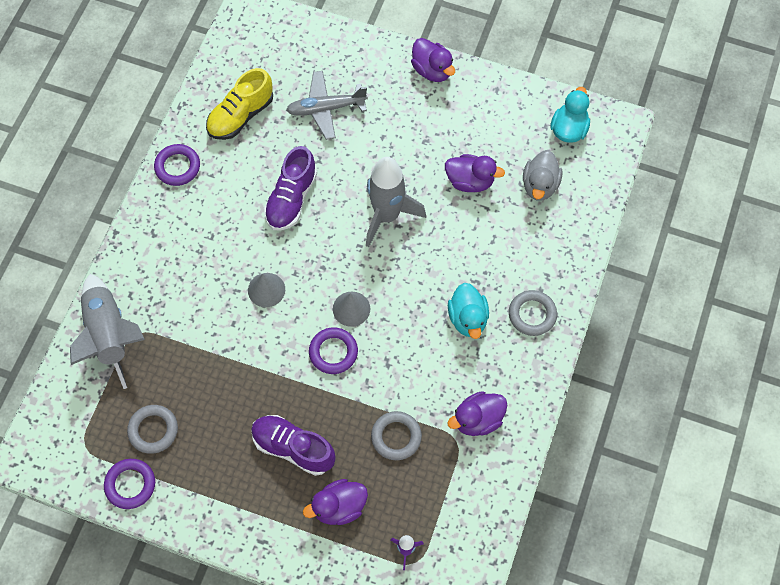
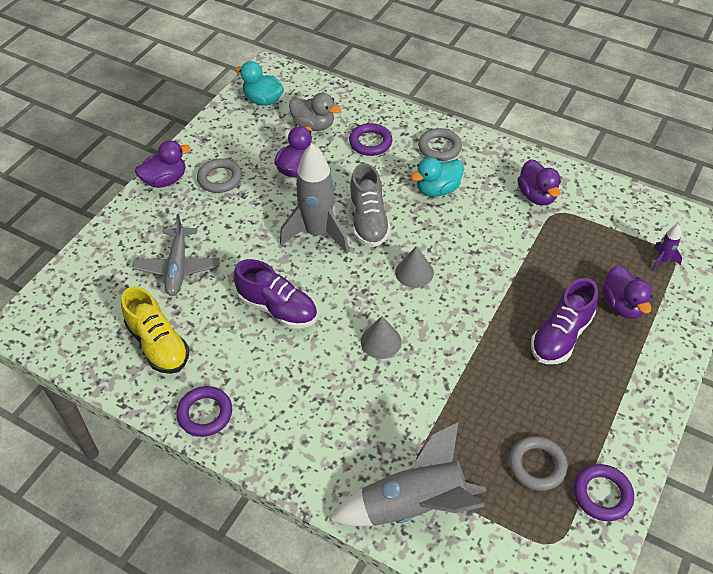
camera: 80 degrees left, 15 degrees down
(333, 352) = (459, 292): purple ring -> purple ring (370, 142)
(396, 437) = (551, 254): grey ring -> grey ring (220, 179)
(411, 258) = (368, 221): none -> grey shoe
(468, 318) = (437, 189): turquoise duck -> turquoise duck turned 150 degrees clockwise

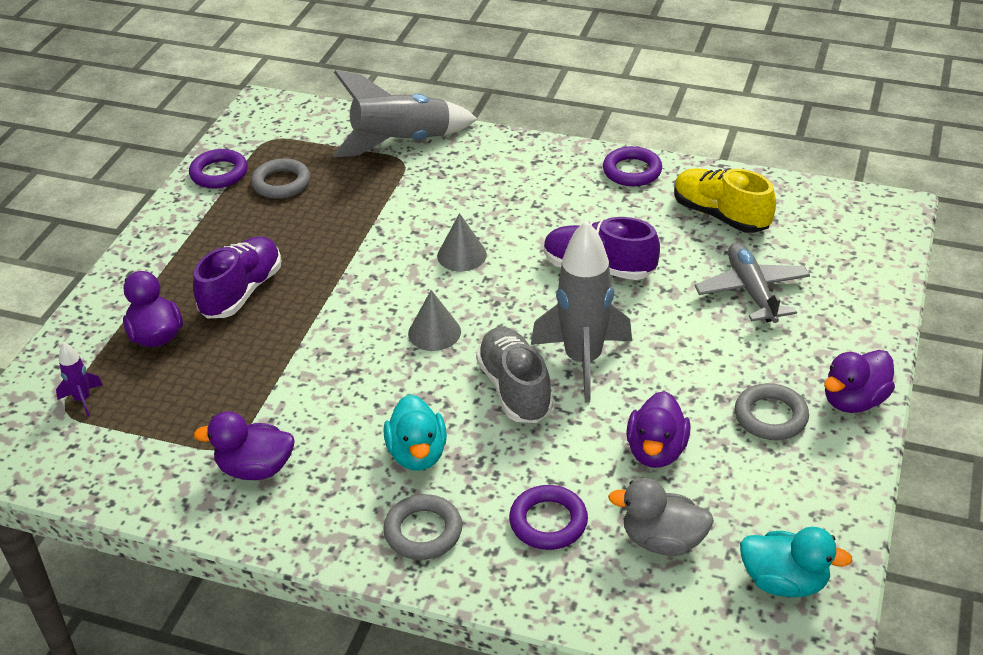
camera: 170 degrees right, 10 degrees down
(437, 189) = (417, 454): turquoise duck -> turquoise duck turned 120 degrees clockwise
(537, 196) = (255, 469): purple duck -> purple duck turned 60 degrees counterclockwise

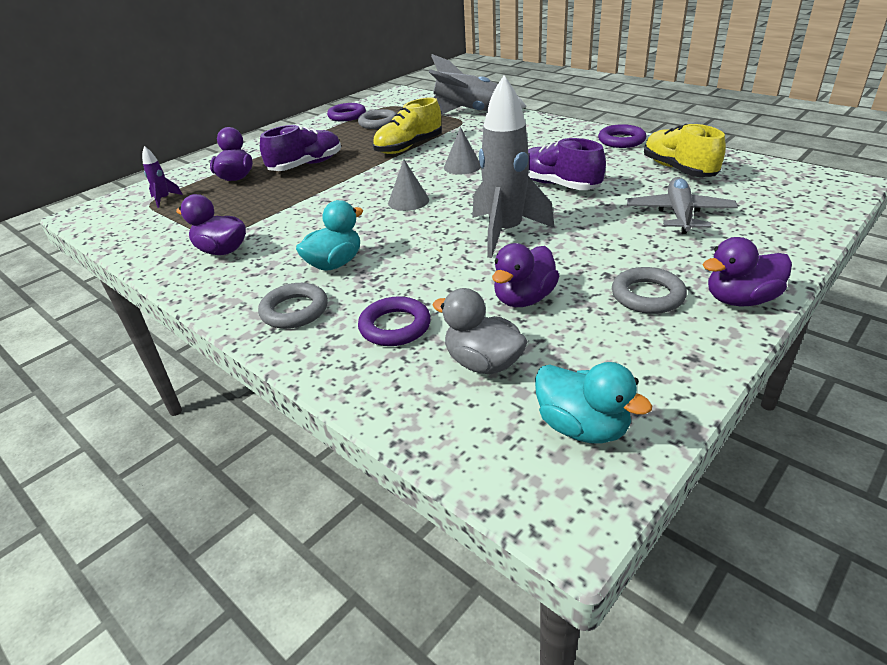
camera: 25 degrees right, 5 degrees down
(364, 229) = (409, 147): none -> yellow shoe
(417, 454) = (335, 264): turquoise duck -> turquoise duck turned 150 degrees counterclockwise
(515, 389) = (439, 240): grey shoe -> none

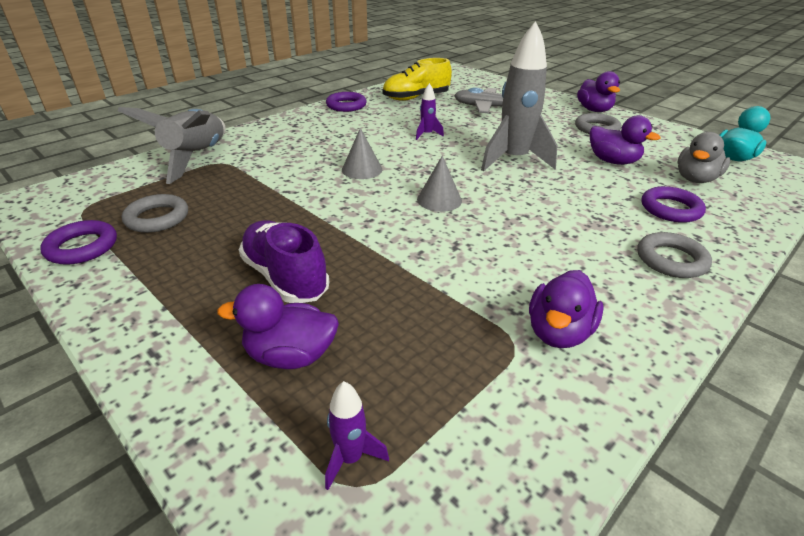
camera: 90 degrees left, 0 degrees up
(335, 264) = (578, 240): turquoise duck -> none
(409, 147) = (279, 197): yellow shoe -> none
(558, 185) = (427, 135): purple shoe -> purple rocket

